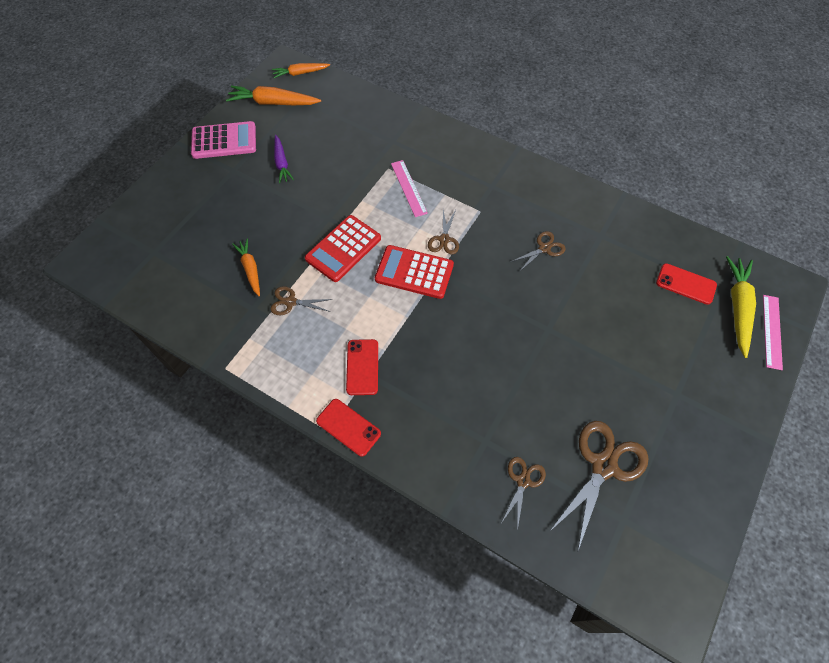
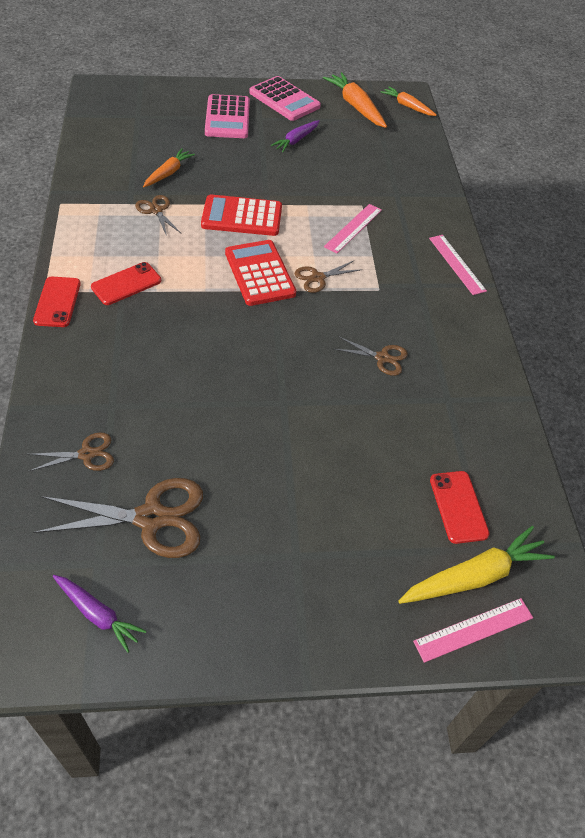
camera: 50 degrees right, 10 degrees down
(213, 191) = (227, 118): none -> pink calculator
(487, 153) = (456, 264): none -> pink ruler
(665, 539) = (98, 614): none -> purple carrot

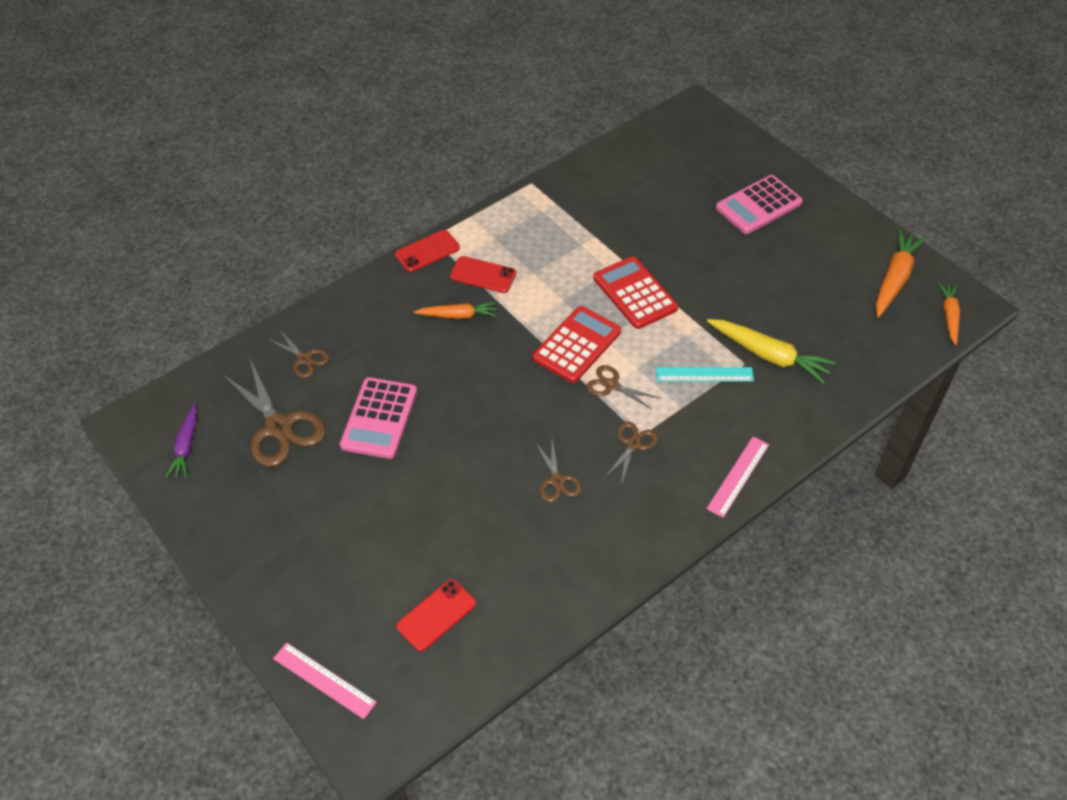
camera: 60 degrees right, 0 degrees up
(156, 210) = (583, 239): brown scissors -> brown scissors (633, 444)
(168, 173) = (638, 217): orange carrot -> orange carrot (458, 315)
(284, 100) = (836, 225): pink calculator -> pink calculator (379, 418)
(296, 140) = (784, 267): purple carrot -> none
(353, 228) = (704, 374): pink ruler -> turquoise ruler
(474, 576) = (375, 658): yellow carrot -> yellow carrot (769, 355)

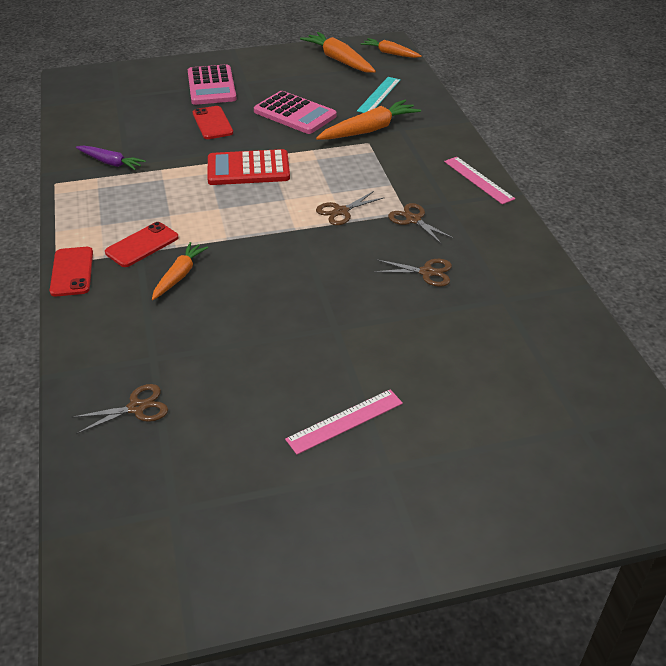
camera: 65 degrees left, 10 degrees down
(186, 446) = (185, 560): purple carrot -> purple carrot (111, 163)
(278, 427) = (222, 457): brown scissors -> none
(324, 680) = (593, 506): pink ruler -> pink ruler (345, 421)
(379, 418) = (270, 369): pink calculator -> pink calculator (295, 114)
(436, 615) = (543, 394): red phone -> red phone (212, 123)
(576, 345) = (280, 216): red calculator -> none
(704, 374) = (365, 163): turquoise ruler -> turquoise ruler (379, 95)
(769, 355) = (369, 130): yellow carrot -> orange carrot

